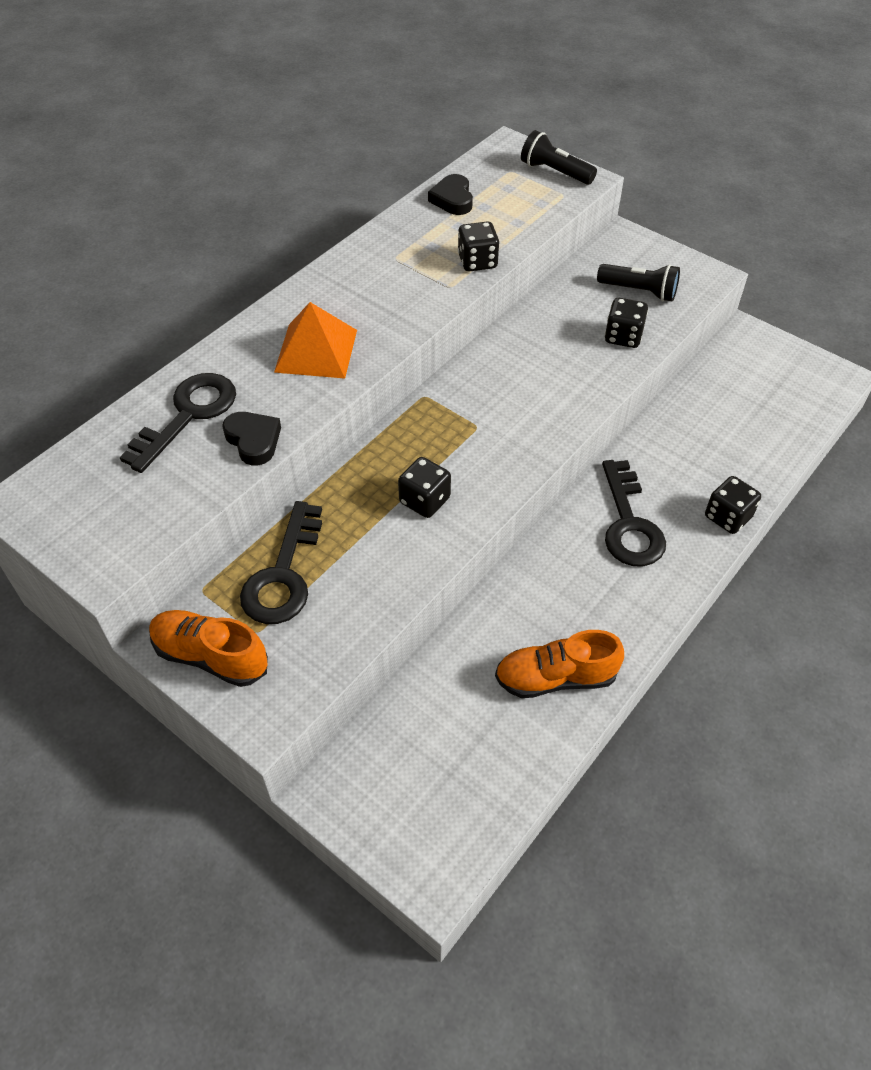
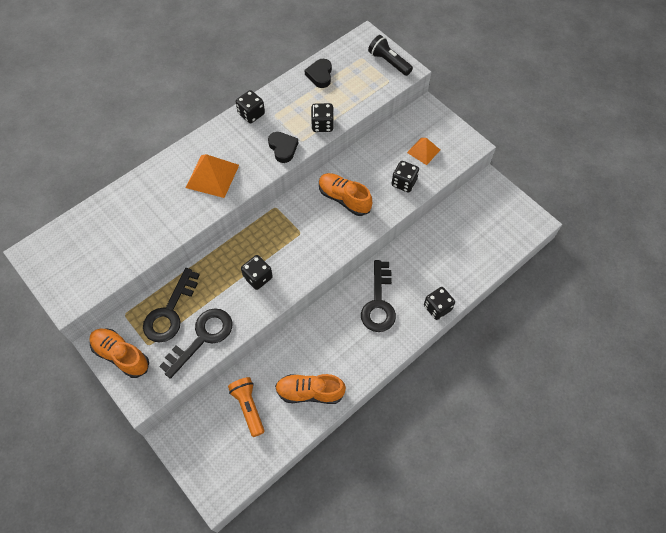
camera: 10 degrees right, 10 degrees up
(188, 415) = (131, 210): black key -> black key (202, 337)
(253, 440) = (164, 232): black heart -> black heart (283, 148)
(357, 260) = (251, 114): none -> black dice
(454, 720) = (248, 407): none -> orange flashlight
(534, 370) = (344, 199): none -> orange shoe
(639, 291) = (423, 151): black flashlight -> orange pyramid

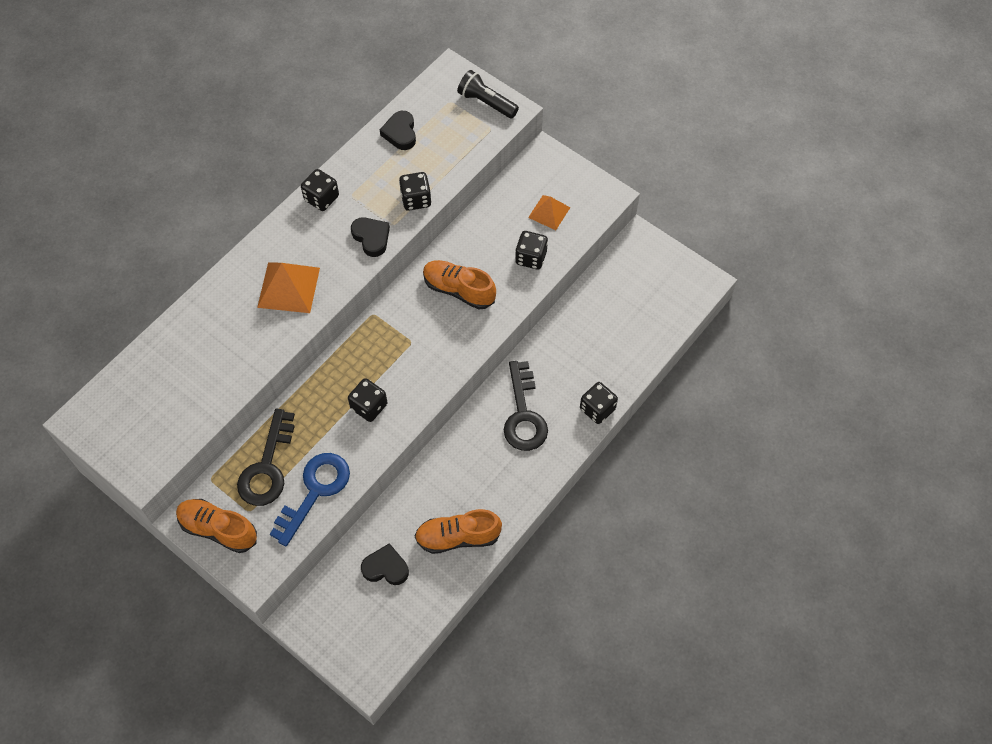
camera: 10 degrees left, 0 degrees up
(202, 337) = (315, 491): black key -> blue key
(248, 407) = (385, 568): orange flashlight -> black heart

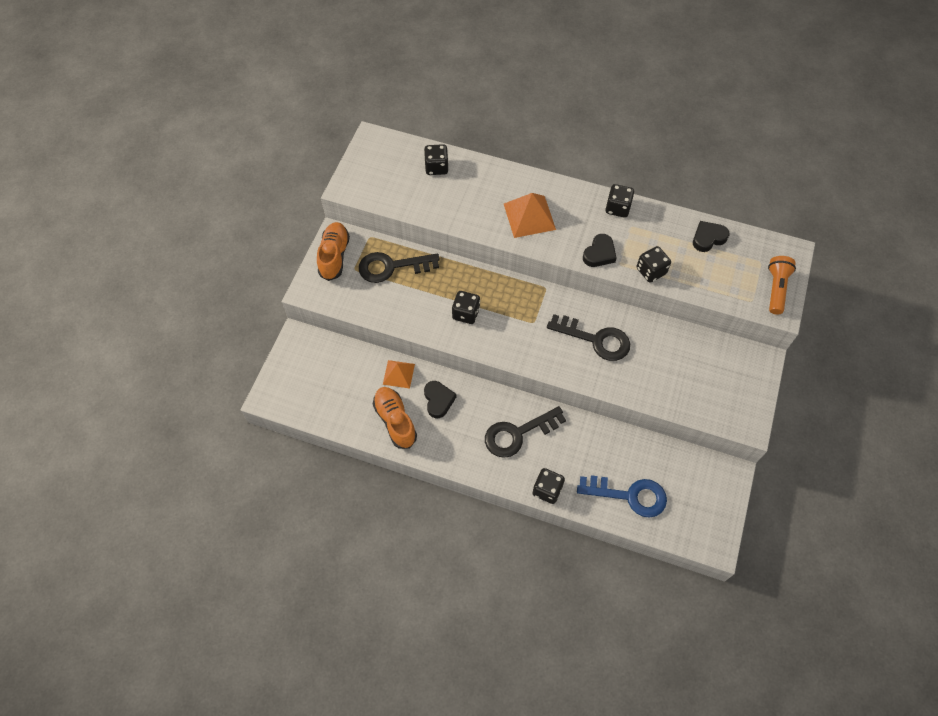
camera: 70 degrees right, 0 degrees up
(315, 491) = (384, 304): blue key -> blue key (629, 495)
(385, 568) = (354, 380): black heart -> black heart (438, 400)
(459, 290) = (595, 339): orange shoe -> black key
(486, 102) = (776, 289): black flashlight -> orange flashlight
(531, 258) = (653, 383): black dice -> black dice (436, 167)
(549, 212) = (705, 382): orange pyramid -> orange pyramid (398, 374)

